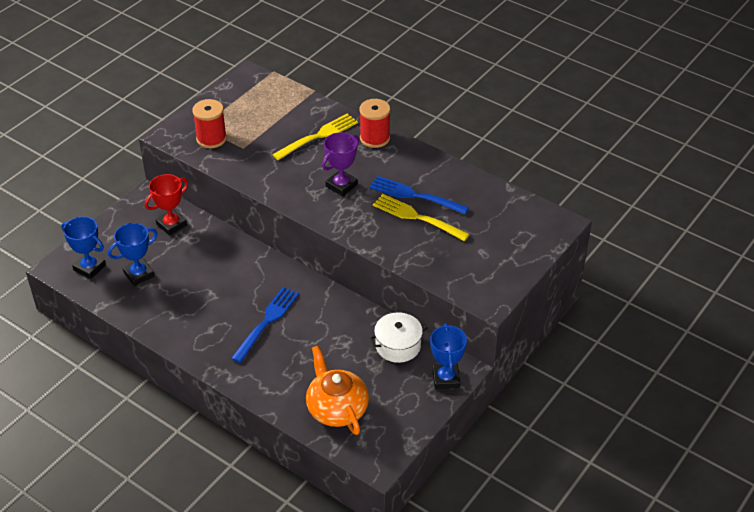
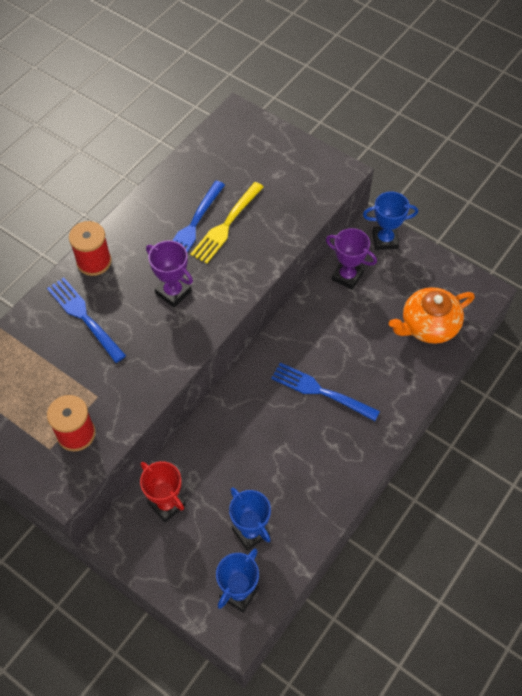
camera: 90 degrees left, 15 degrees up
(318, 136) = (85, 317): yellow fork -> blue fork
(398, 346) = (347, 276): white pot -> purple trophy

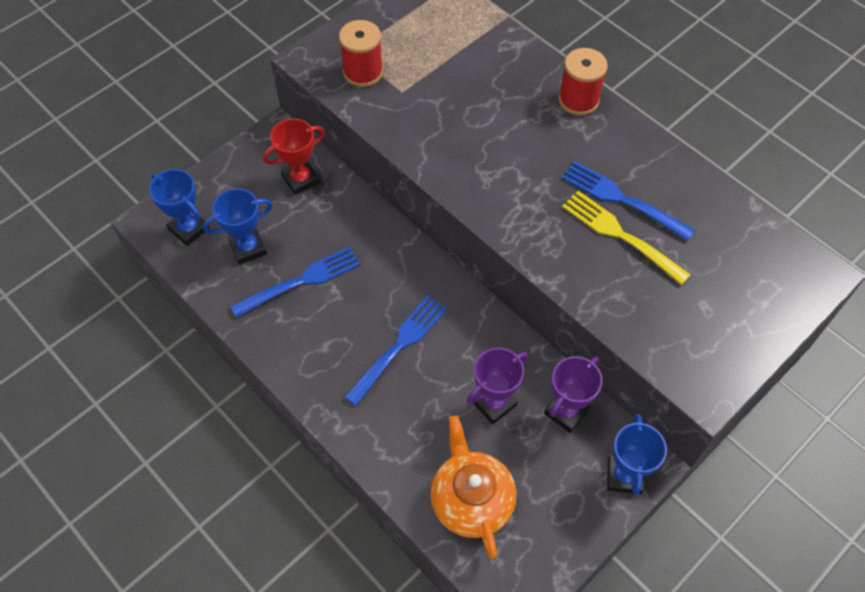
camera: 100 degrees right, 0 degrees up
(85, 317) = (503, 87): blue fork -> blue fork (300, 282)
(173, 292) = (524, 169): purple trophy -> purple trophy (494, 403)

